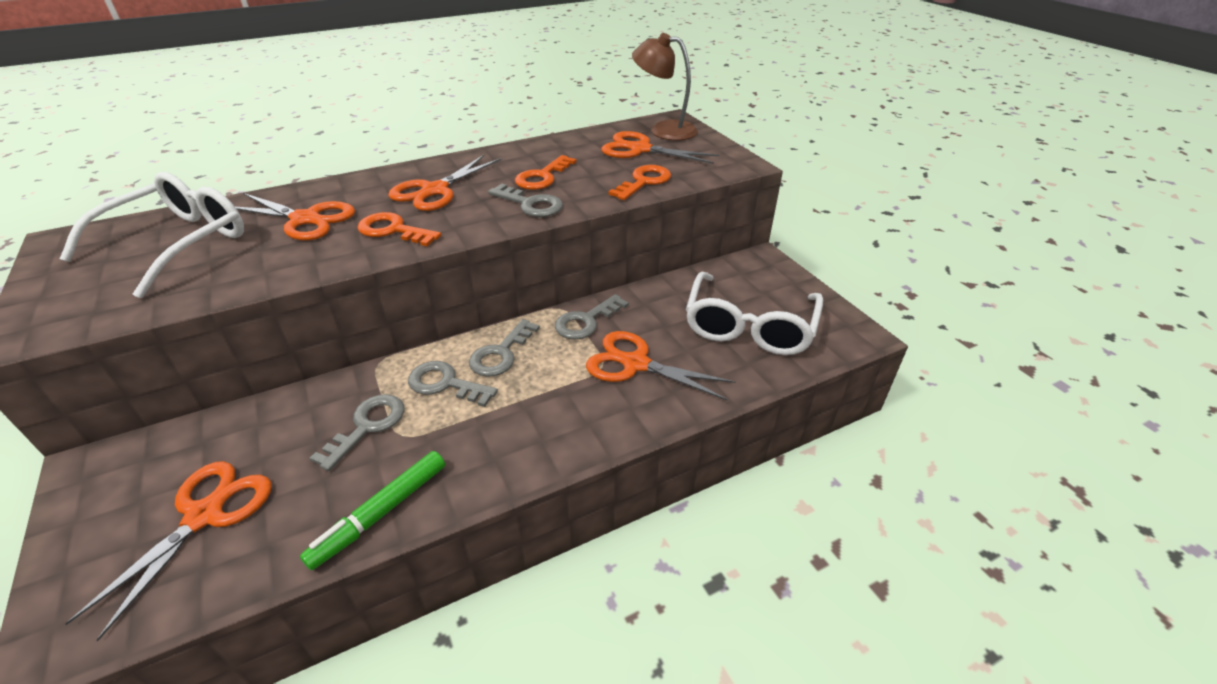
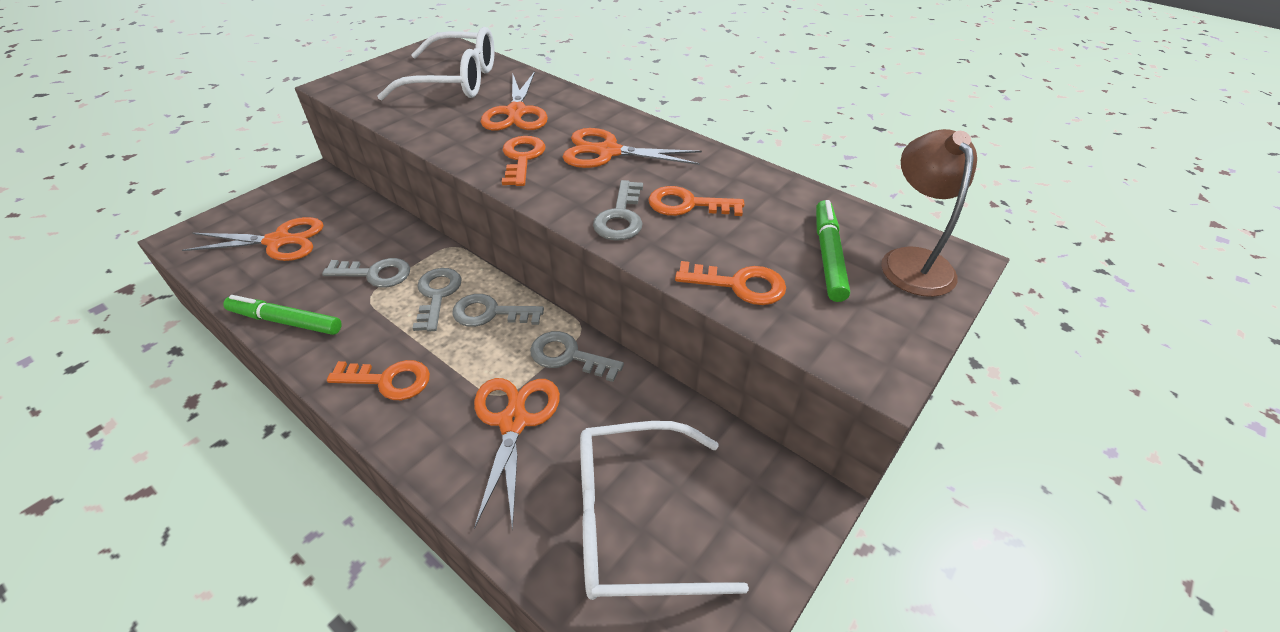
camera: 65 degrees right, 5 degrees up
(538, 434) = (389, 380): none -> orange key
(640, 149) = (828, 256): orange scissors -> green marker

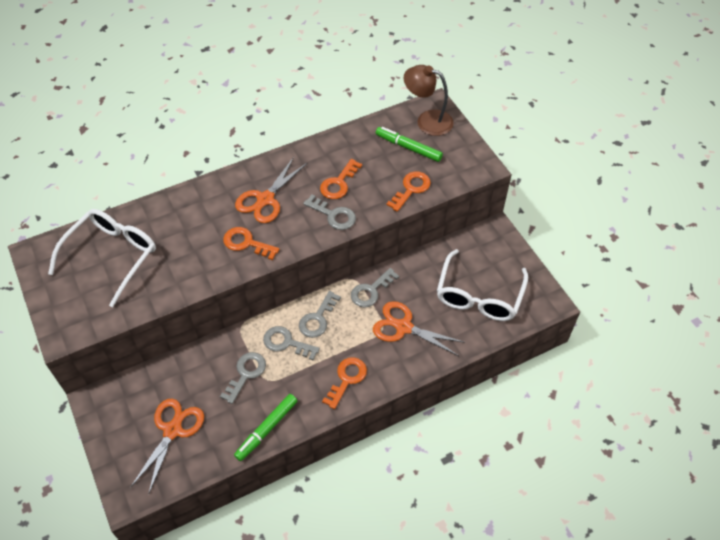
camera: 65 degrees left, 10 degrees up
(516, 113) = (185, 231): orange scissors -> none

